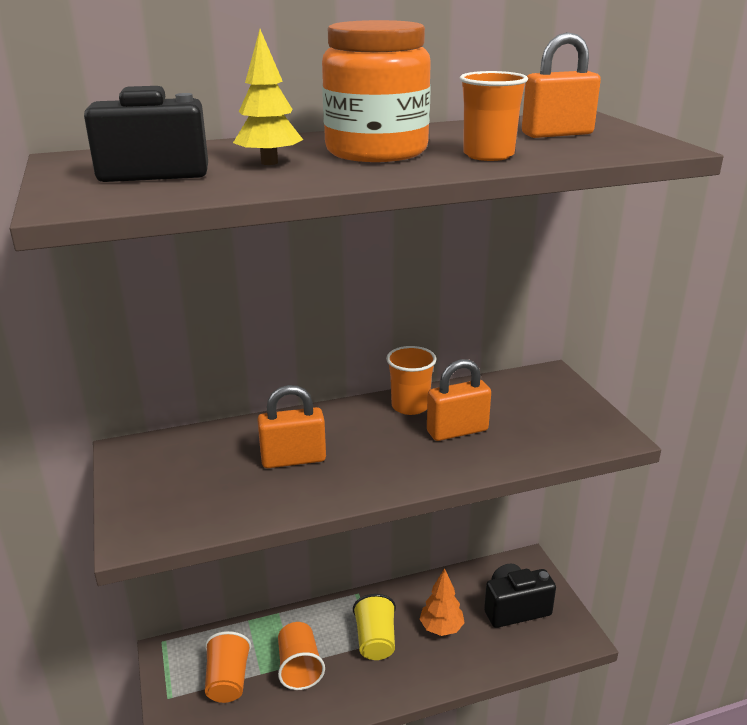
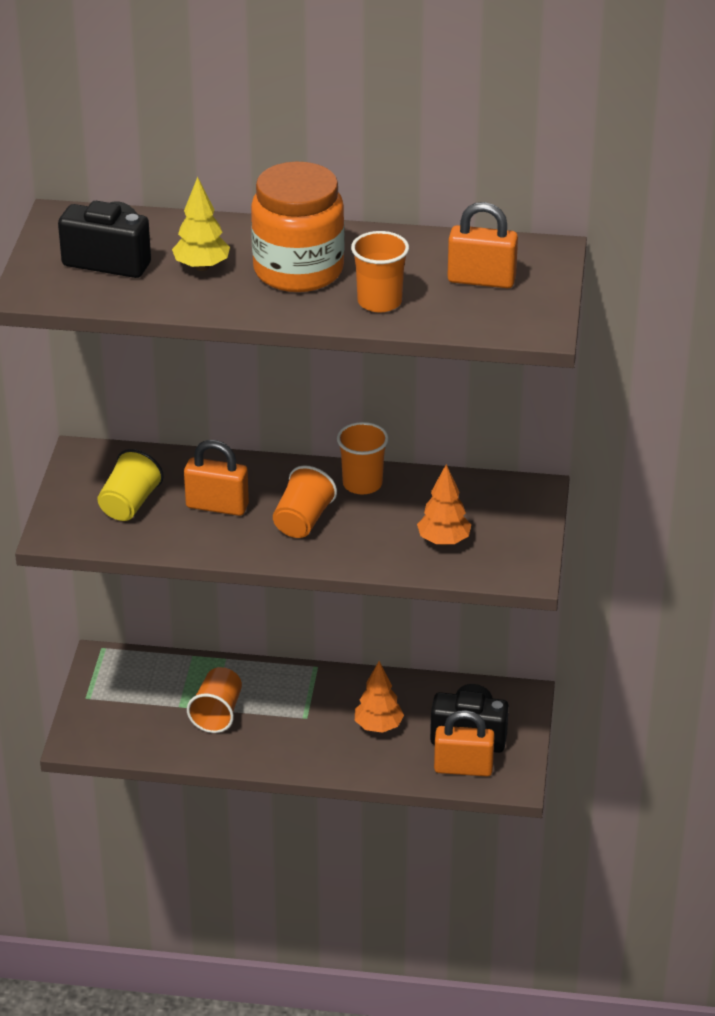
camera: 25 degrees right, 10 degrees up
(228, 681) = (145, 702): orange cup -> orange cup (303, 521)
(375, 641) = (304, 715): yellow cup -> yellow cup (129, 504)
(457, 431) = (383, 523): orange padlock -> orange padlock (463, 768)
(521, 430) = (443, 541): none -> orange tree

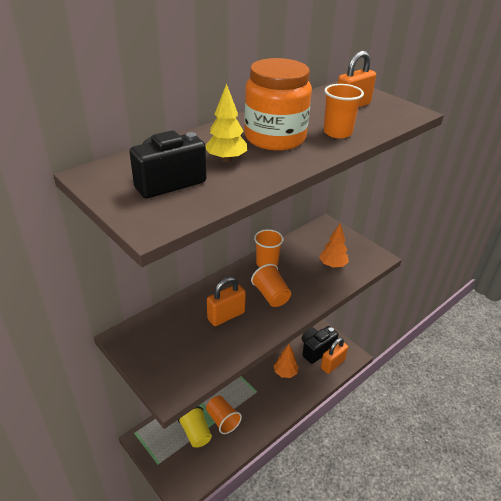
camera: 50 degrees left, 0 degrees up
(129, 504) = (184, 345): yellow cup -> yellow cup (196, 433)

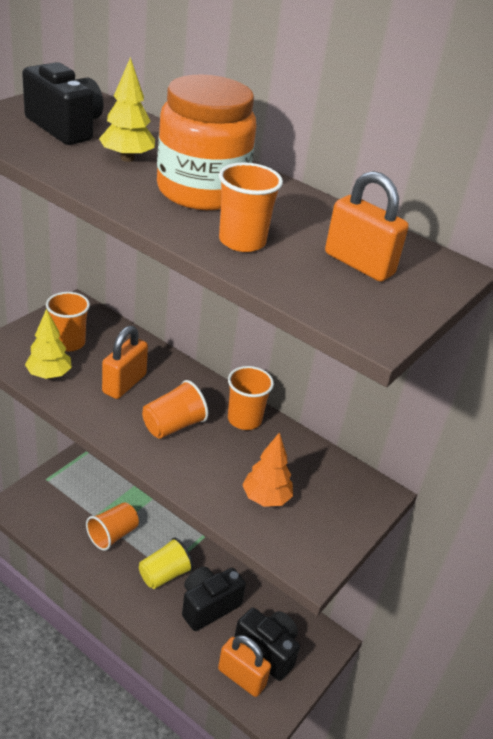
camera: 75 degrees right, 0 degrees up
(171, 345) = (68, 343): none -> orange cup
(196, 433) = (89, 509): yellow cup -> yellow cup (164, 574)
(210, 358) = (49, 375): none -> yellow tree
(226, 316) = (124, 384): orange padlock -> orange padlock turned 75 degrees clockwise
(285, 372) = (208, 606): orange tree -> black camera

